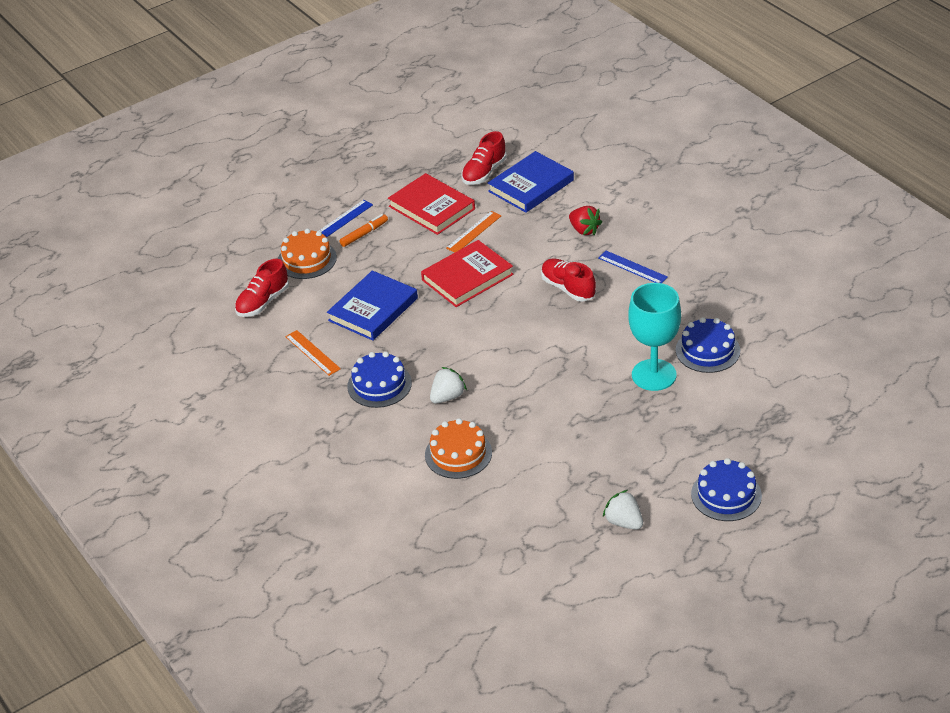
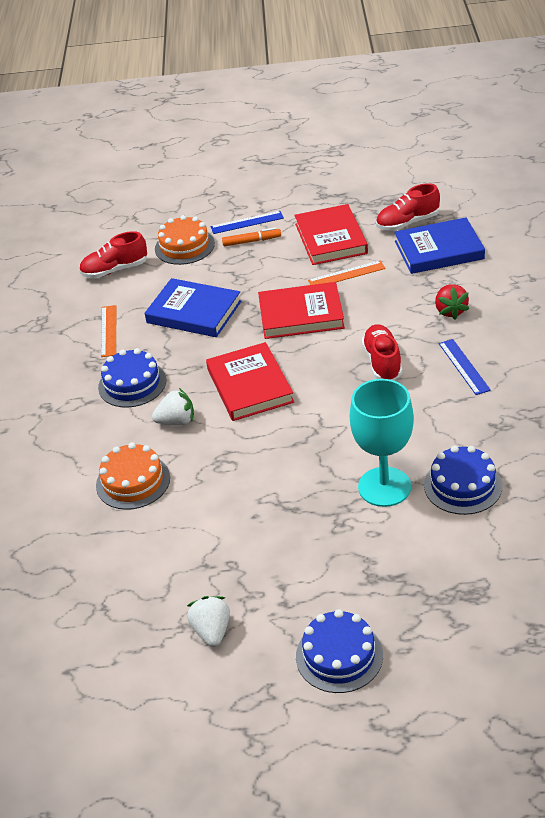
camera: 35 degrees right, 0 degrees up
(373, 309) = (194, 312): blue book -> blue book turned 45 degrees clockwise
(480, 347) = (250, 385): none -> red book

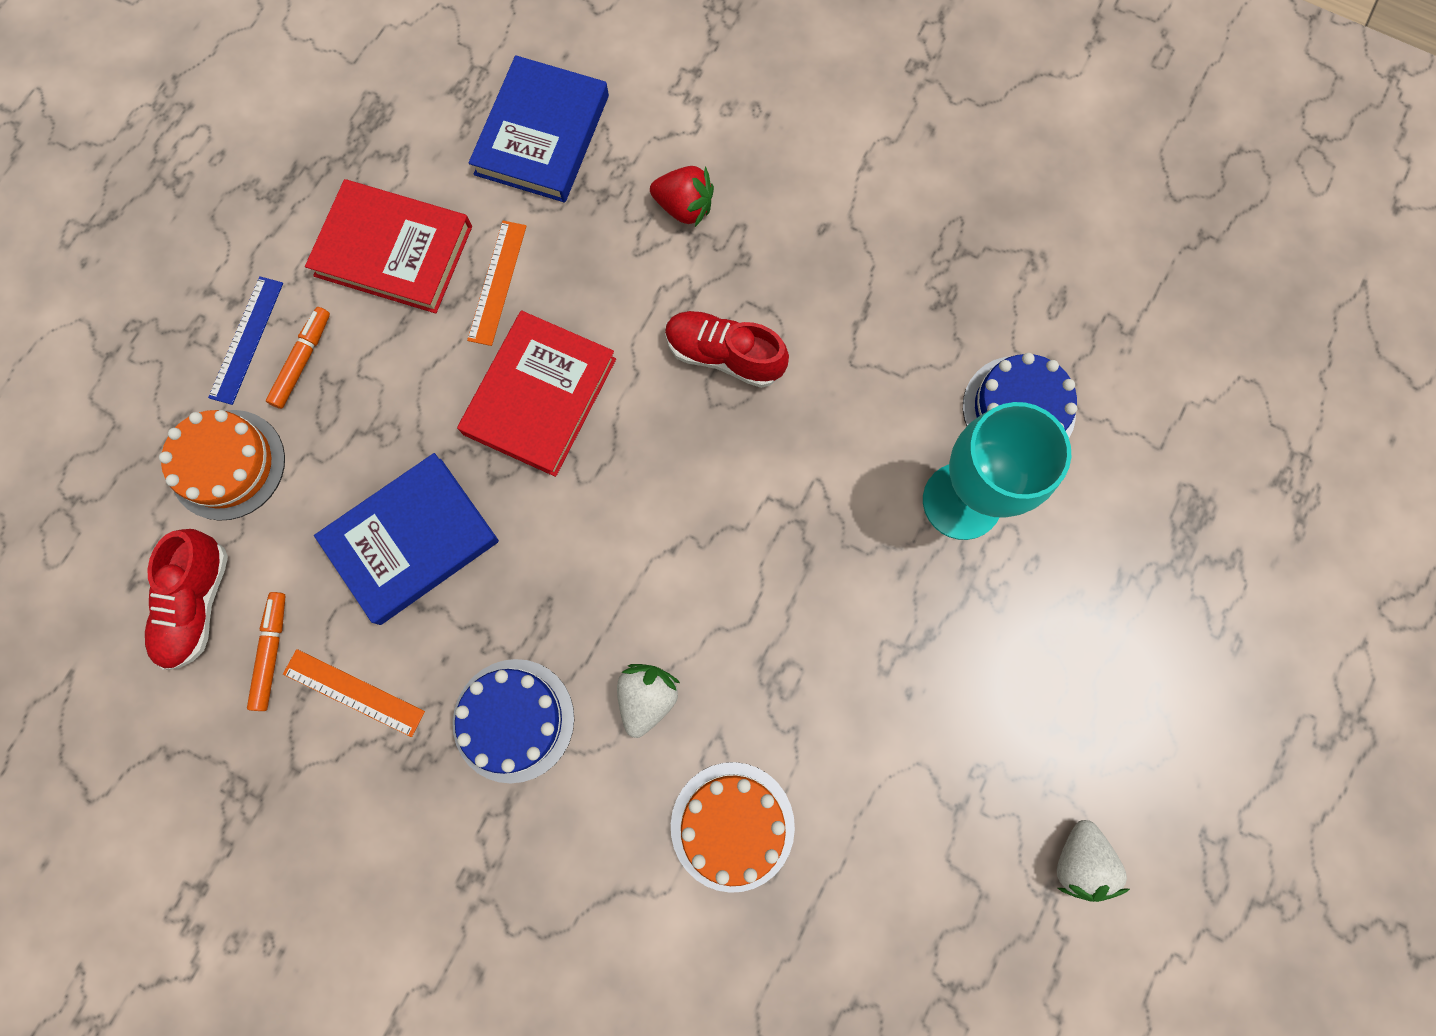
camera: 65 degrees left, 35 degrees up
(109, 299) = (272, 652): none -> orange marker
(212, 631) = (1078, 860): white strawberry -> white strawberry turned 105 degrees counterclockwise
(250, 385) = (644, 554): red book -> none
(339, 655) = (1204, 724): blue cake -> none
(407, 223) = (444, 131): red shoe -> none
(464, 366) = (806, 265): blue ruler -> none

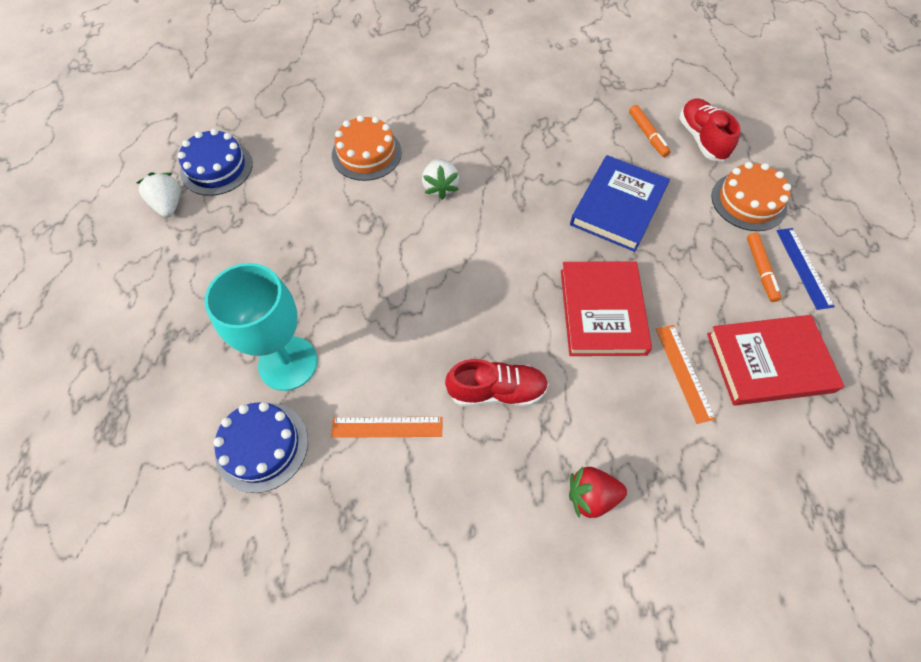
camera: 155 degrees right, 15 degrees down
(354, 692) = (593, 135): orange ruler -> orange ruler (387, 427)
(513, 720) = (505, 153): blue cake -> blue cake (216, 168)
(542, 135) = (742, 508): blue book -> none

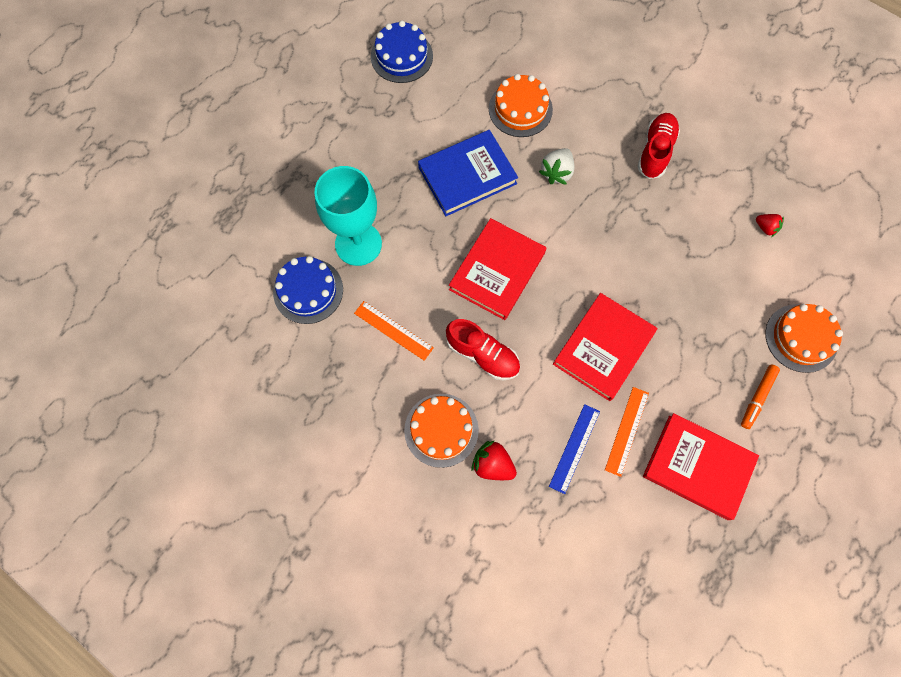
camera: 35 degrees right, 10 degrees up
(169, 205) = (350, 69): white strawberry -> none
(450, 303) = (497, 271): none -> red book
(512, 497) = (441, 430): none -> orange cake
(618, 206) = (686, 274): blue book -> blue book (467, 175)
(647, 135) = (765, 228): orange marker -> red strawberry
(701, 139) = (811, 260): red shoe -> red shoe (655, 151)
(804, 267) = (796, 419): blue ruler -> blue ruler (574, 448)

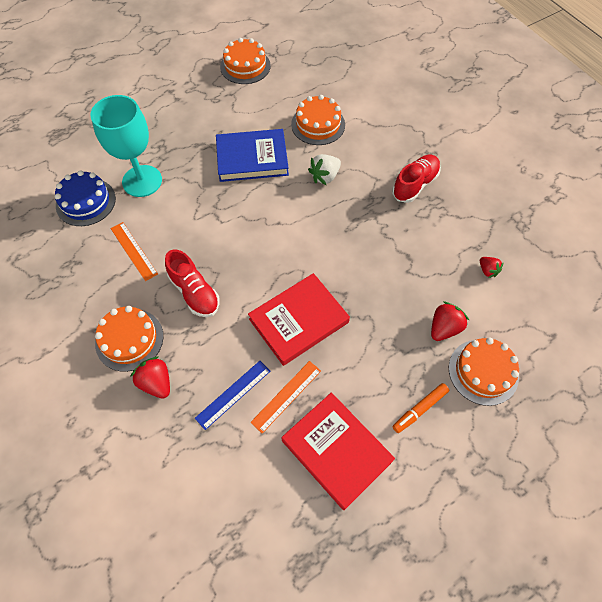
camera: 20 degrees right, 10 degrees down
(401, 56) = (245, 66): blue cake -> orange cake
(497, 271) = (239, 233): red book -> none
(747, 305) = (444, 328): none -> red strawberry

